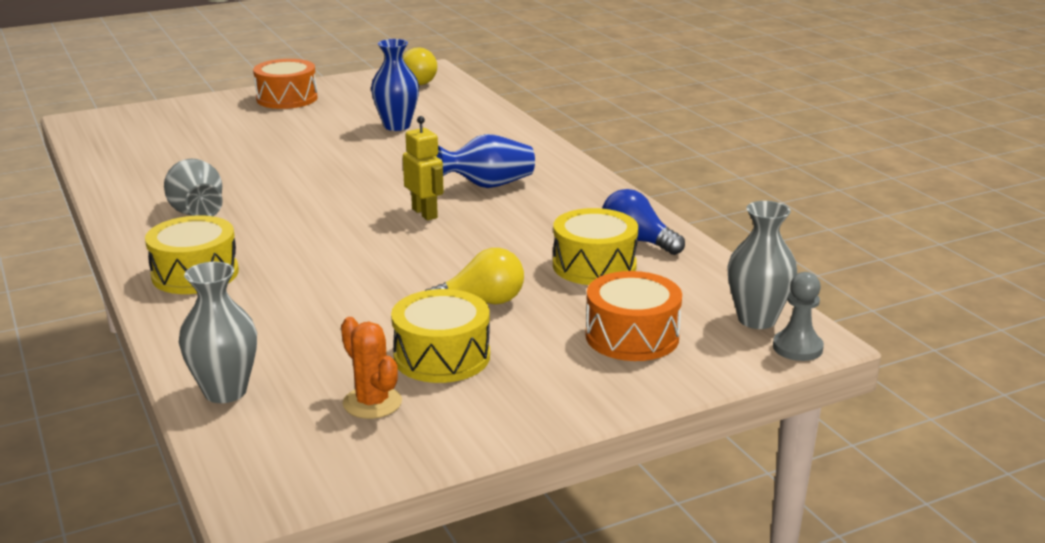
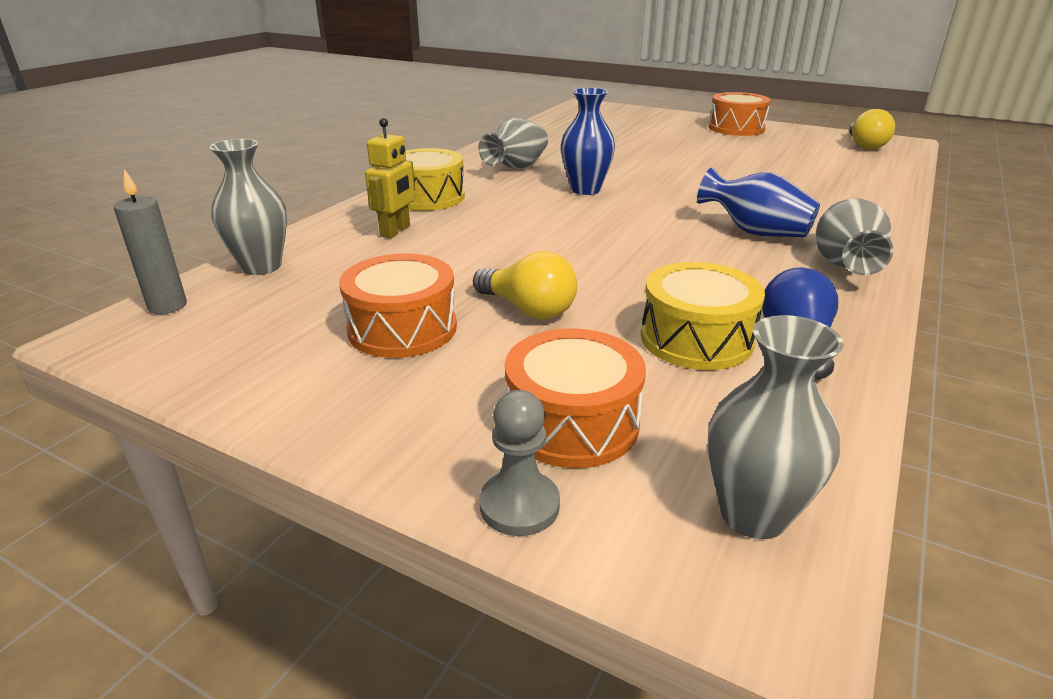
camera: 55 degrees right, 5 degrees up
(242, 453) = (167, 306): none -> grey candle
(372, 403) = (288, 327): orange cactus -> none
(397, 126) = (778, 167): blue vase -> blue vase (585, 190)
(425, 213) = (653, 228): yellow robot -> yellow robot (396, 231)
(442, 356) = (402, 328): yellow drum -> orange drum
(572, 184) = (844, 264): none -> grey vase
(797, 348) = (729, 594): grey pawn -> grey pawn (519, 505)

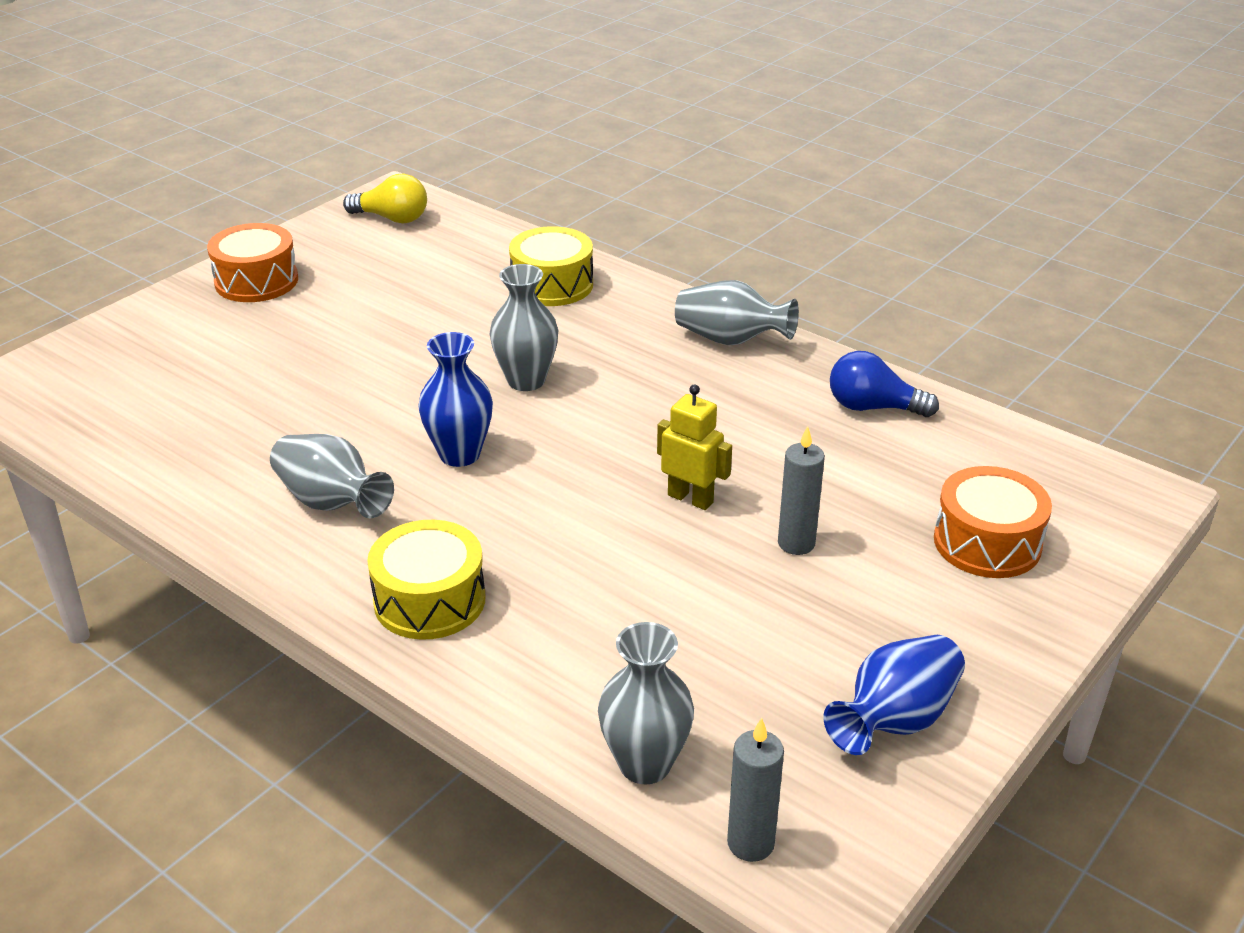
camera: 80 degrees left, 5 degrees up
(396, 231) = (555, 635): yellow robot -> yellow robot (690, 498)
(402, 328) = (828, 633): orange drum -> none
(519, 505) = (1084, 580): grey pawn -> none
(528, 309) = (796, 543): yellow light bulb -> grey candle
(696, 339) = (862, 455): yellow drum -> yellow drum (552, 285)
(753, 514) = (1080, 483): grey vase -> grey vase (526, 380)
(755, 232) = (640, 366): blue vase -> blue vase (895, 719)

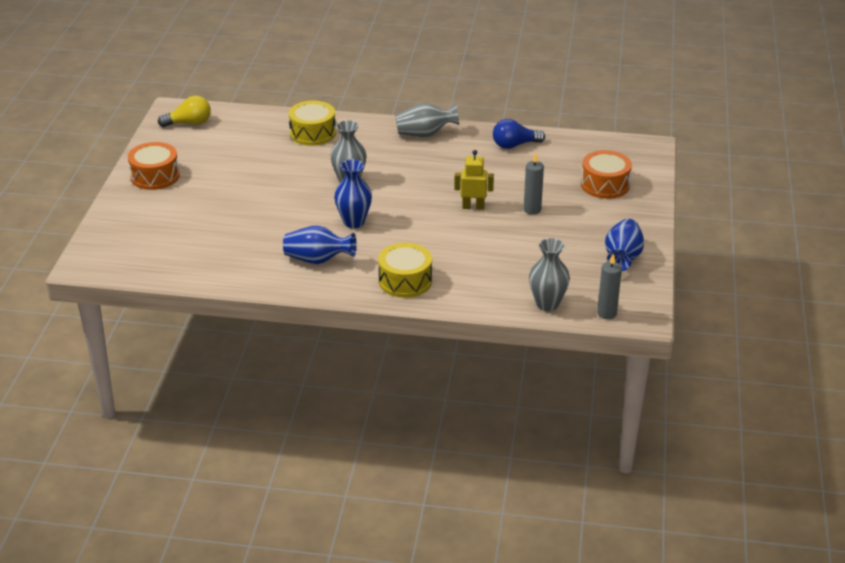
camera: 30 degrees left, 0 degrees up
(331, 502) = (318, 260): grey vase -> blue vase

